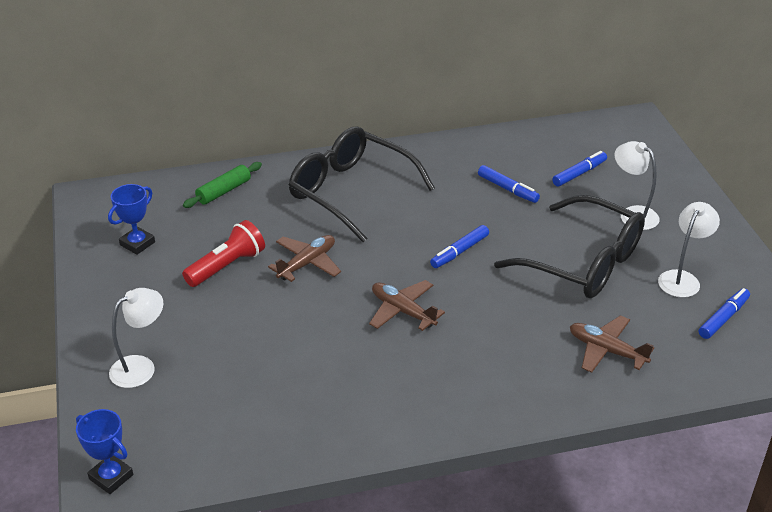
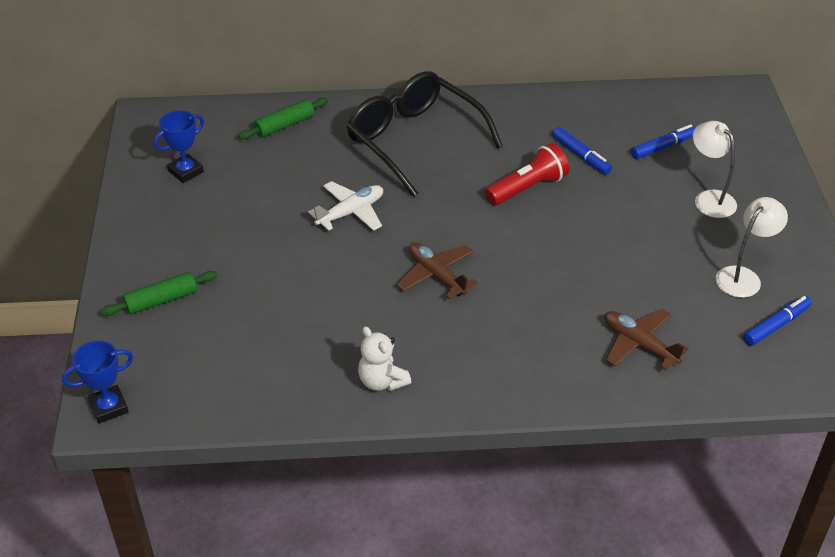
camera: 10 degrees right, 5 degrees up
(111, 477) = (109, 407): blue trophy -> blue trophy turned 75 degrees counterclockwise
(141, 367) = (161, 300): white lamp -> green rolling pin
(227, 266) = (269, 206): red flashlight -> red flashlight (527, 188)
(307, 263) = (351, 212): brown plane -> white plane
(376, 416) = (382, 381): none -> white teddy bear
(459, 252) = (512, 219): blue marker -> none
(582, 262) = (640, 245): black glasses -> none

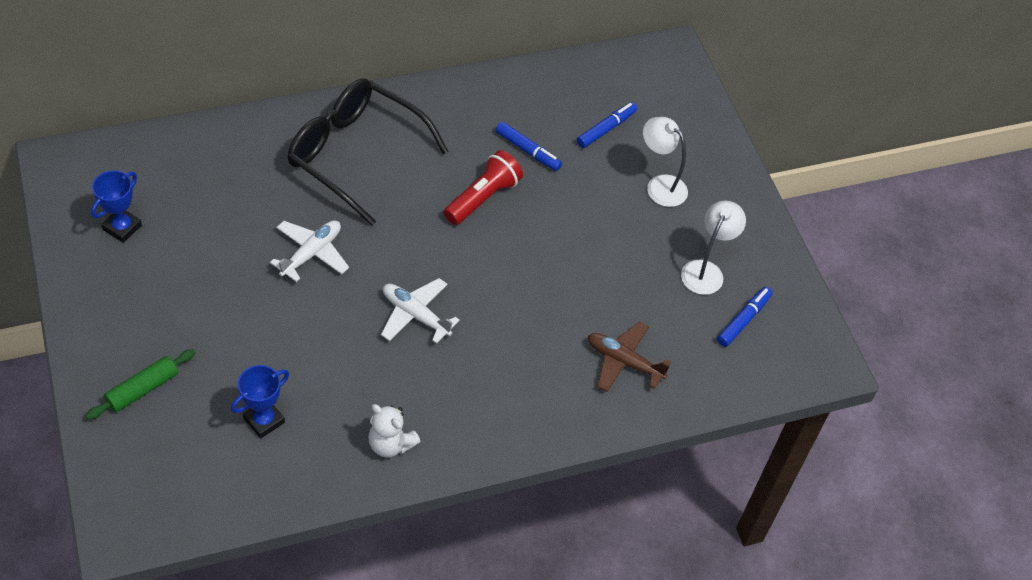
camera: 20 degrees left, 10 degrees up
(109, 407) = (125, 521): blue trophy -> blue trophy (264, 420)
(284, 125) = (213, 154): green rolling pin -> none
(436, 275) = (415, 315): brown plane -> white plane

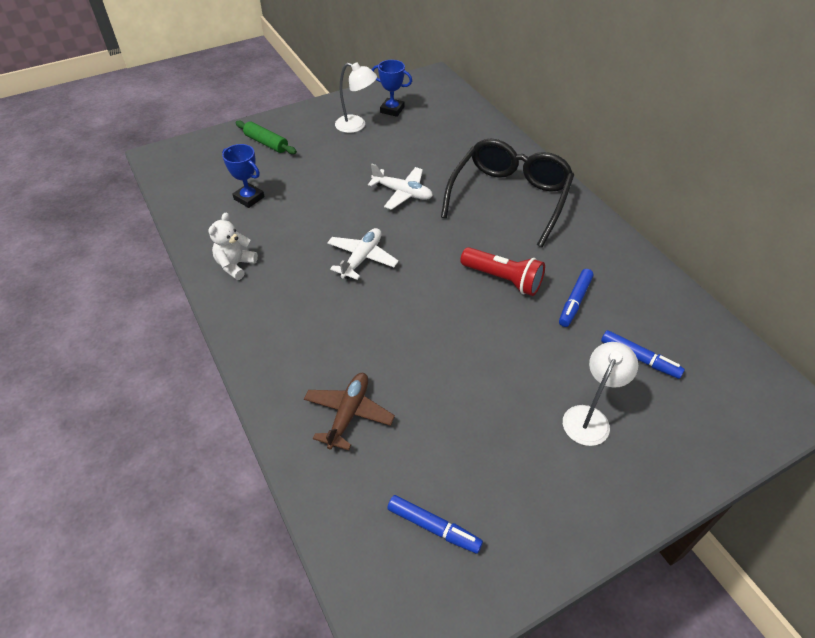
camera: 85 degrees right, 5 degrees down
(706, 270) = (490, 478): white lamp -> white lamp (356, 125)

